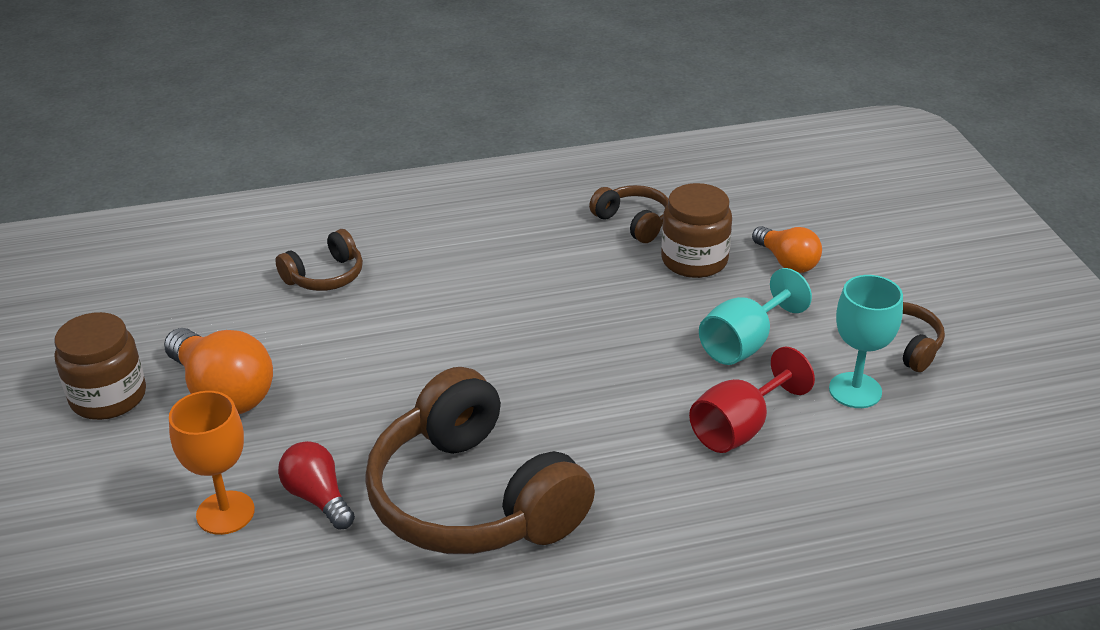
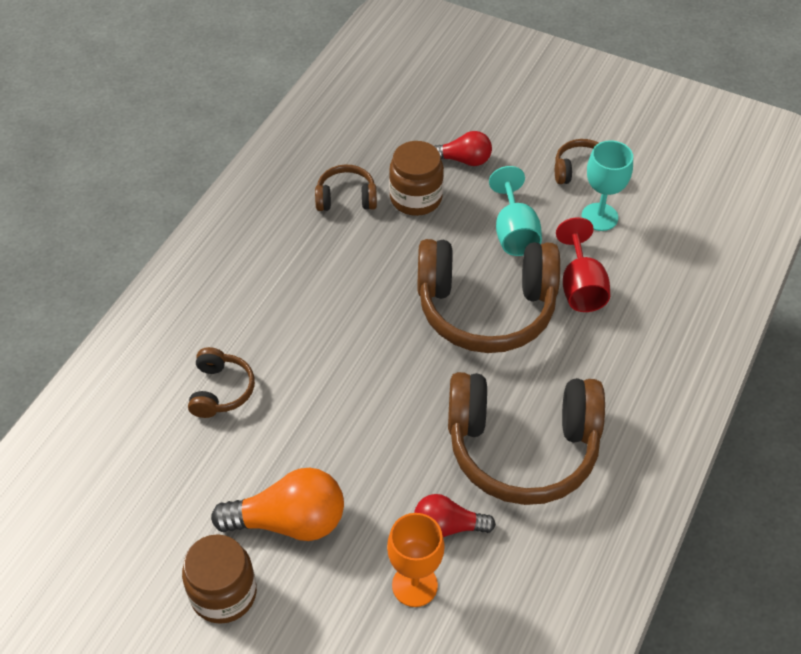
camera: 50 degrees left, 15 degrees up
(620, 377) = (486, 307): none -> brown headphones
(787, 262) = (463, 160): orange light bulb -> red light bulb

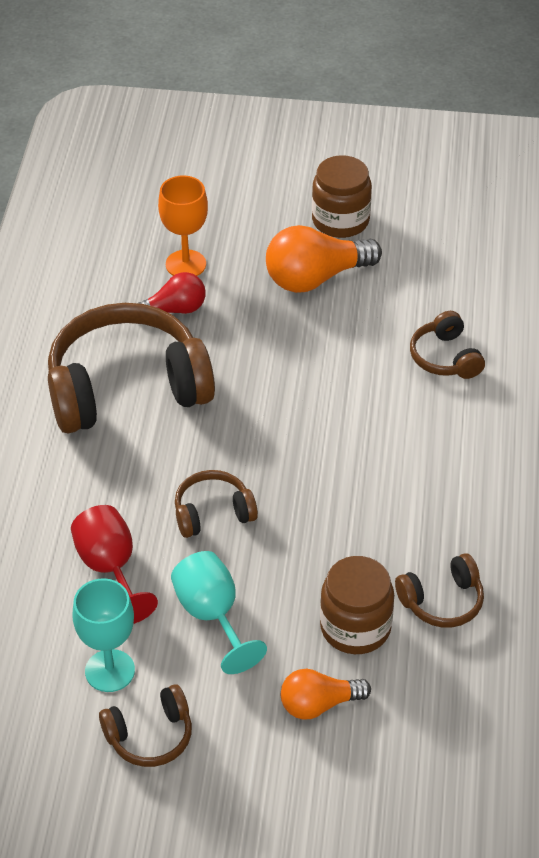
camera: 160 degrees right, 5 degrees down
(463, 160) = (318, 704): red light bulb -> orange light bulb
(486, 307) = (213, 513): brown headphones -> brown headphones, size x0.47

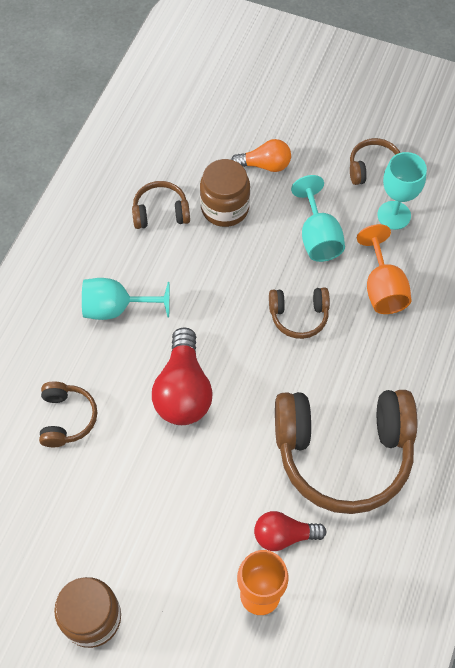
camera: 165 degrees left, 15 degrees up
(110, 569) = (382, 288): red goblet -> orange goblet
(315, 278) = (143, 542): orange light bulb -> none
(326, 408) = (183, 390): none -> red light bulb
(444, 474) = (116, 308): none -> turquoise goblet

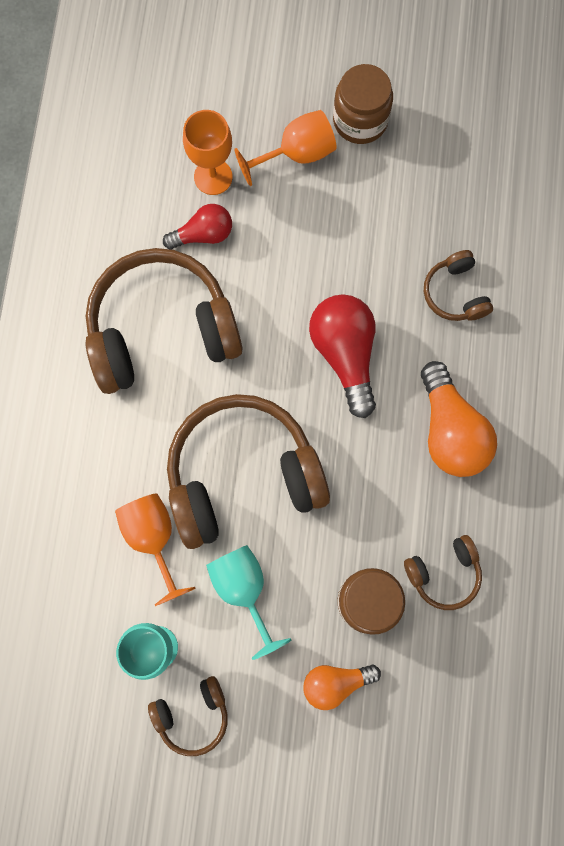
camera: 165 degrees right, 15 degrees up
(116, 308) = (450, 431): turquoise goblet -> orange light bulb
(168, 597) = (296, 154): none -> orange goblet
(299, 316) = (243, 476): brown headphones -> brown headphones, size x2.14

